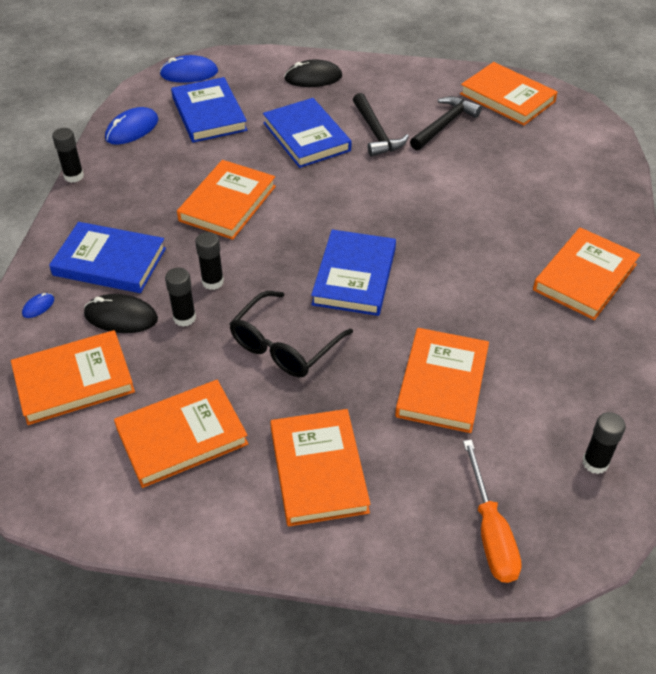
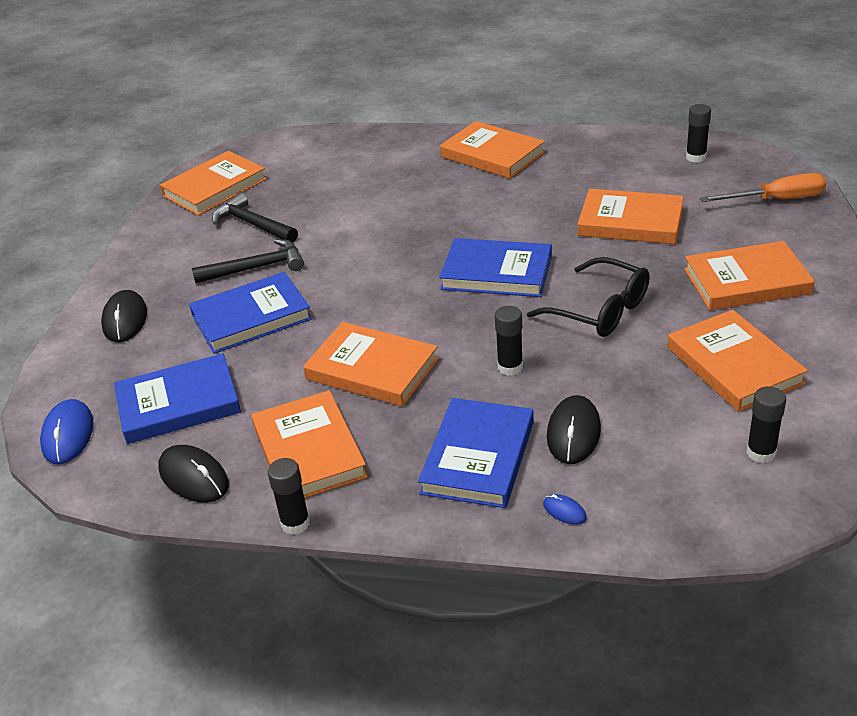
camera: 85 degrees left, 10 degrees down
(74, 381) = (680, 456): orange book -> orange book (309, 451)
(132, 129) = (194, 477): blue mouse -> black mouse
(184, 318) = (569, 382): black glue stick -> black glue stick (761, 453)

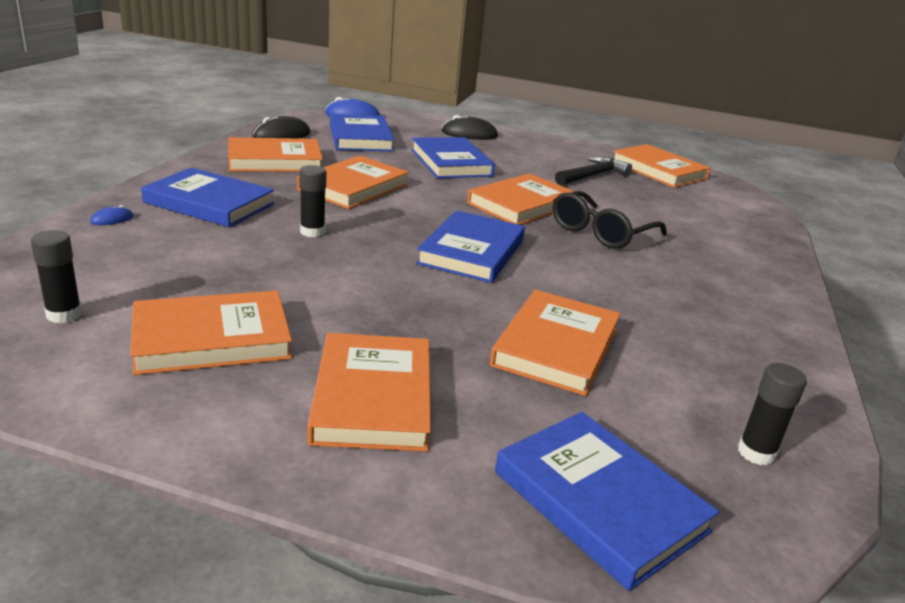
camera: 90 degrees right, 10 degrees down
(256, 268) = (521, 170): black hammer -> none
(295, 523) = (208, 150): black glue stick -> none
(492, 155) = (739, 292): orange book -> orange book (522, 204)
(573, 433) = (197, 239): black mouse -> none
(599, 310) = (373, 287): black glasses -> black glasses (601, 232)
(776, 200) = (599, 501): orange screwdriver -> blue book

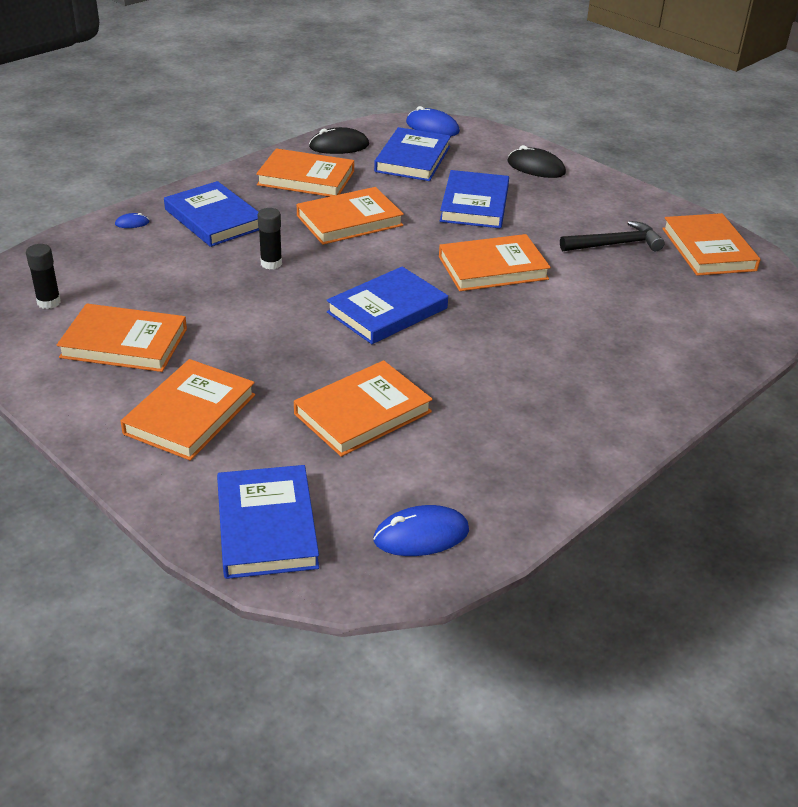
camera: 30 degrees right, 10 degrees up
(601, 232) = (538, 314): black glasses -> none
(756, 453) = (421, 535): black glue stick -> blue mouse

